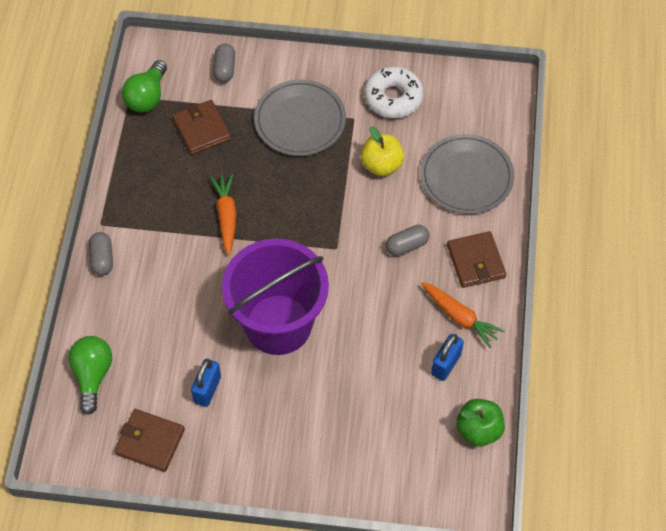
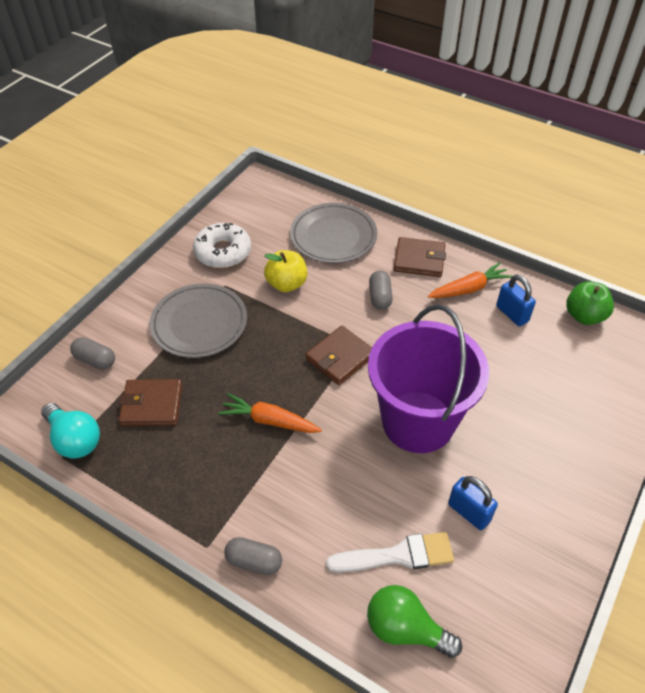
camera: 65 degrees left, 10 degrees down
(147, 97) = (75, 440): green light bulb -> turquoise light bulb
(147, 351) = (397, 555): none -> white brush
(150, 442) = (514, 595): brown wallet -> brown wallet (340, 357)

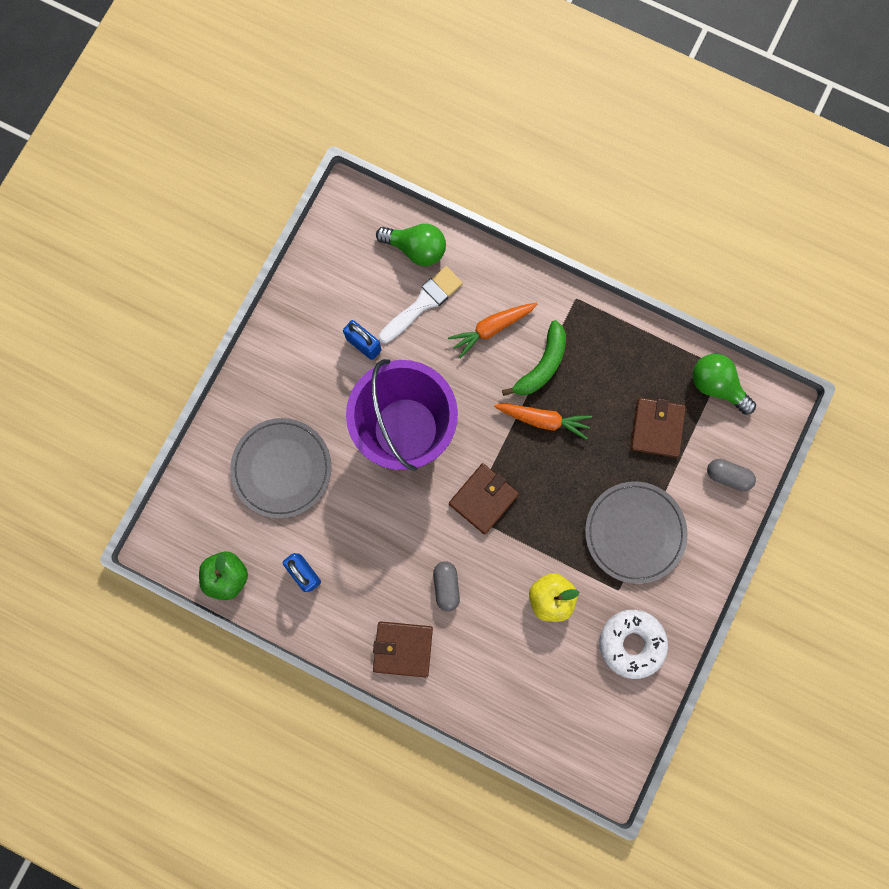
camera: 175 degrees right, 30 degrees up
(75, 440) = (716, 386): turquoise light bulb -> green light bulb
(152, 405) = (656, 428): brown wallet -> brown wallet turned 75 degrees counterclockwise
(254, 561) = (536, 290): grey capsule -> none
(262, 474) = (542, 365): none -> green banana
(333, 236) = (505, 681): grey plate -> grey plate (282, 468)
(397, 555) = (423, 303): white brush -> white brush turned 150 degrees clockwise
(469, 288) = (348, 606): orange carrot -> orange carrot (492, 328)

